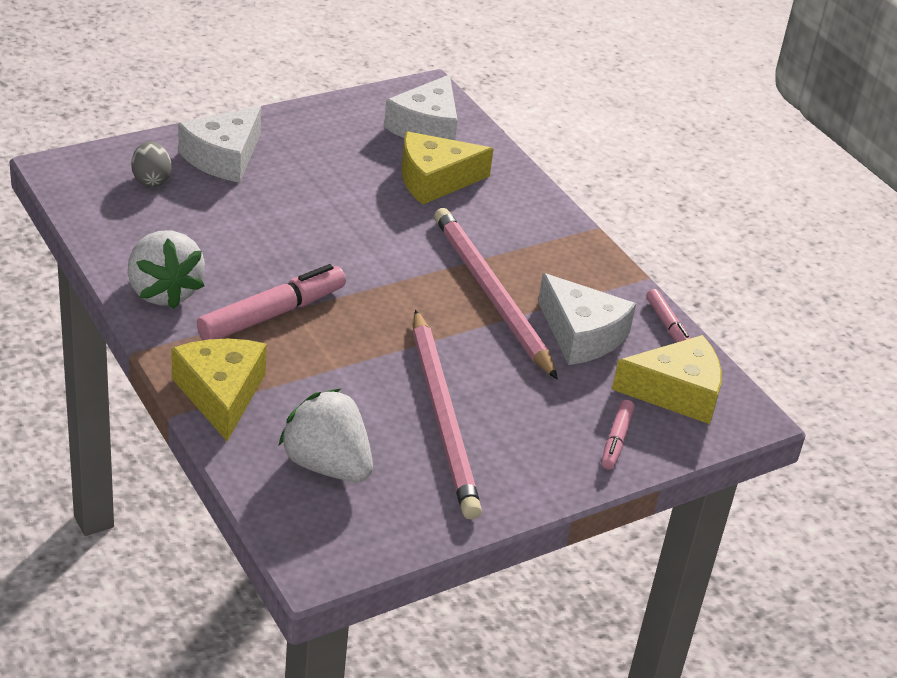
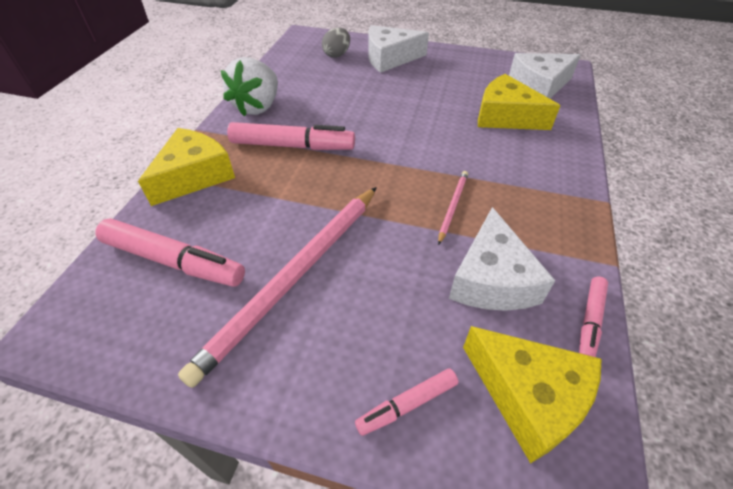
camera: 50 degrees right, 10 degrees up
(327, 465) = (173, 260): white strawberry -> pink marker
(491, 294) = (452, 206): pink pencil -> pink pencil, size x0.44

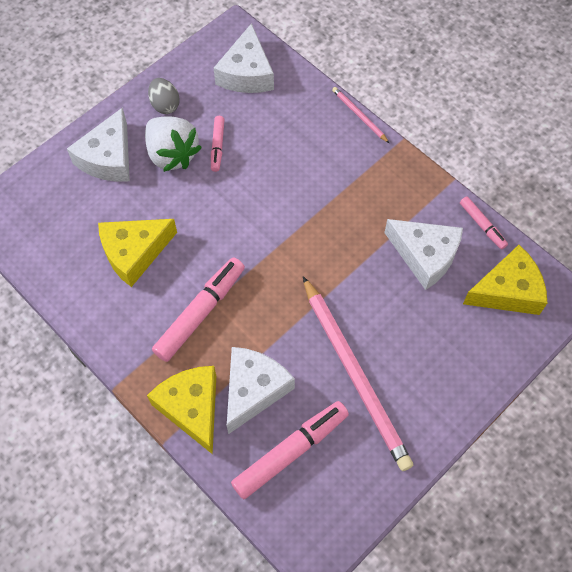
camera: 60 degrees left, 15 degrees up
(233, 207) = (254, 390): none -> white cheese
(258, 107) = (114, 317): white strawberry -> white strawberry (172, 154)
(337, 55) = (63, 201): grey egg -> grey egg (165, 105)
(407, 404) = (481, 354): pink marker -> pink marker (217, 146)
(452, 206) = (349, 236): pink pencil -> pink pencil (359, 115)
(505, 116) = (270, 129): yellow cheese -> yellow cheese (134, 253)

